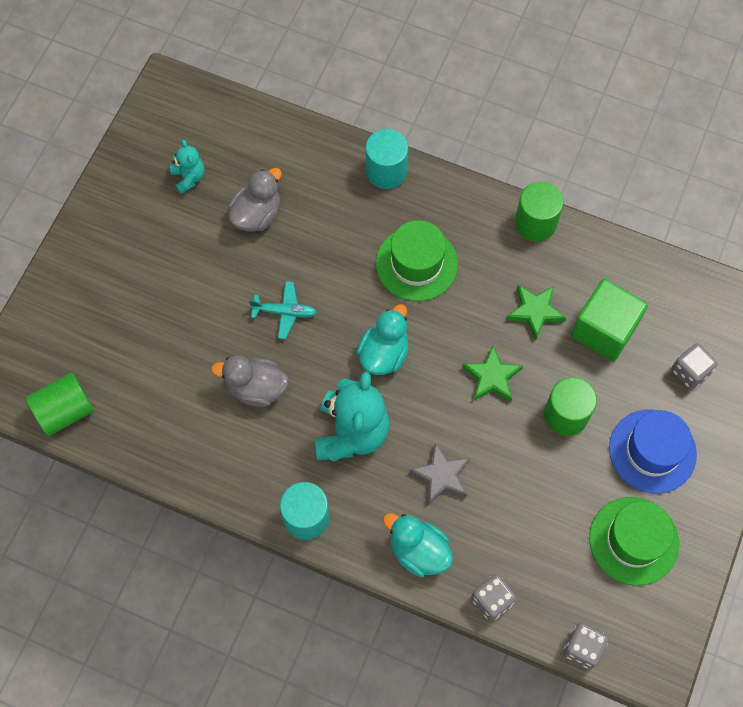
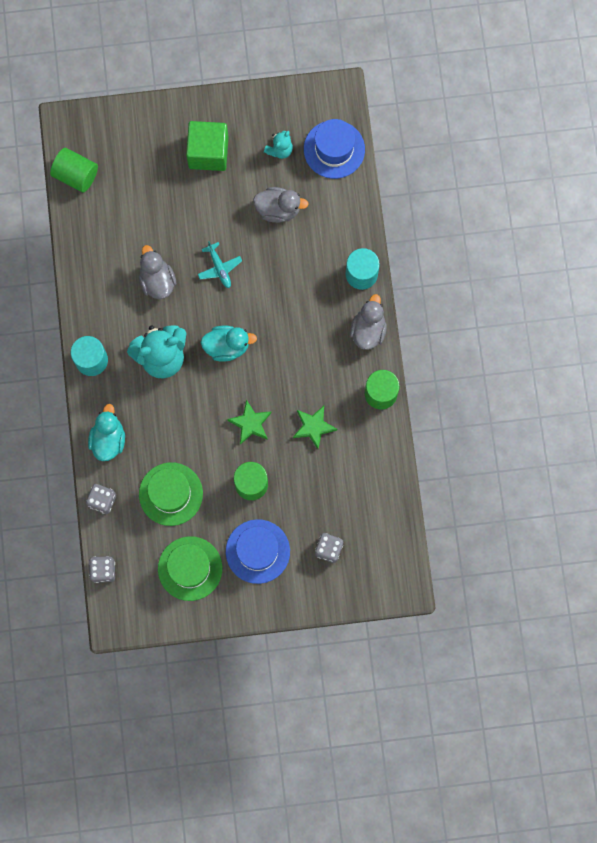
camera: 60 degrees right, 10 degrees up
(226, 124) = (334, 149): none -> blue hat
(416, 263) = (303, 332): green hat -> green hat (171, 494)
(441, 476) = (165, 427): grey star -> none
(455, 198) = (368, 330): none -> grey duck
(604, 330) = (326, 478): green cube -> green cube (208, 152)

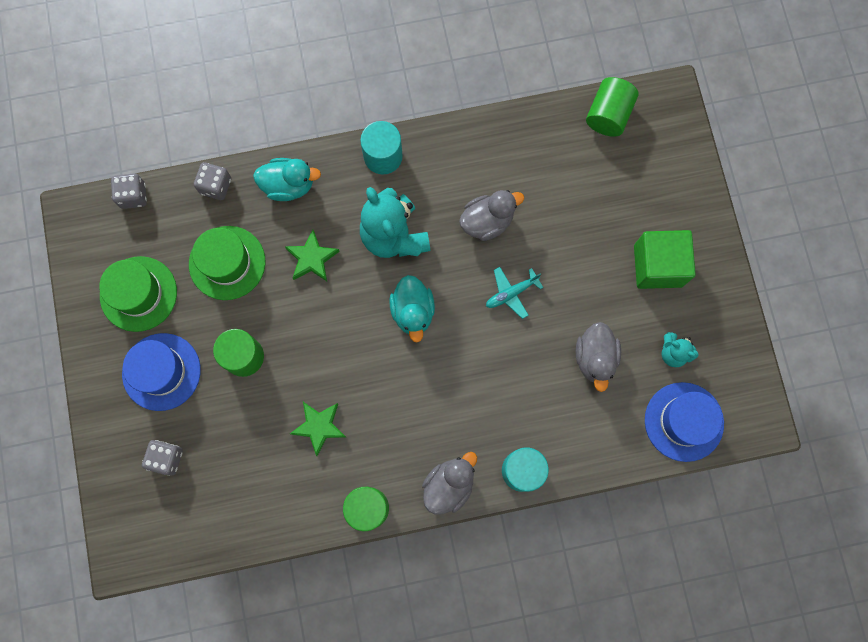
camera: 85 degrees right, 0 degrees up
(250, 423) = (319, 348): green star -> green star (312, 258)
(368, 330) = (449, 485): grey duck -> grey duck turned 60 degrees counterclockwise

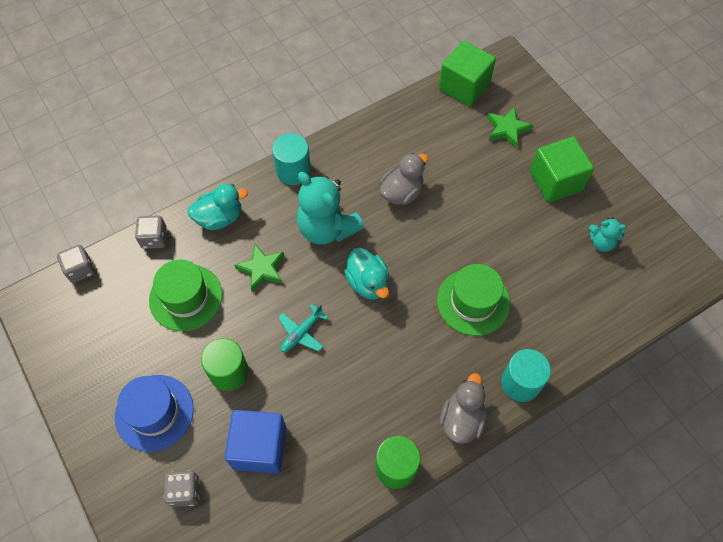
camera: 20 degrees left, 15 degrees down
(138, 294) = (110, 351): green hat -> green hat (473, 302)
(248, 442) = (259, 447): none -> blue cube
(319, 426) = (322, 409): green star -> green star (507, 129)
(511, 293) = (446, 241): turquoise plane -> turquoise plane (301, 333)
(595, 358) = (539, 268): grey duck -> none
(608, 115) = (464, 86): green cylinder -> green cube
(684, 421) = (637, 293): blue hat -> none

